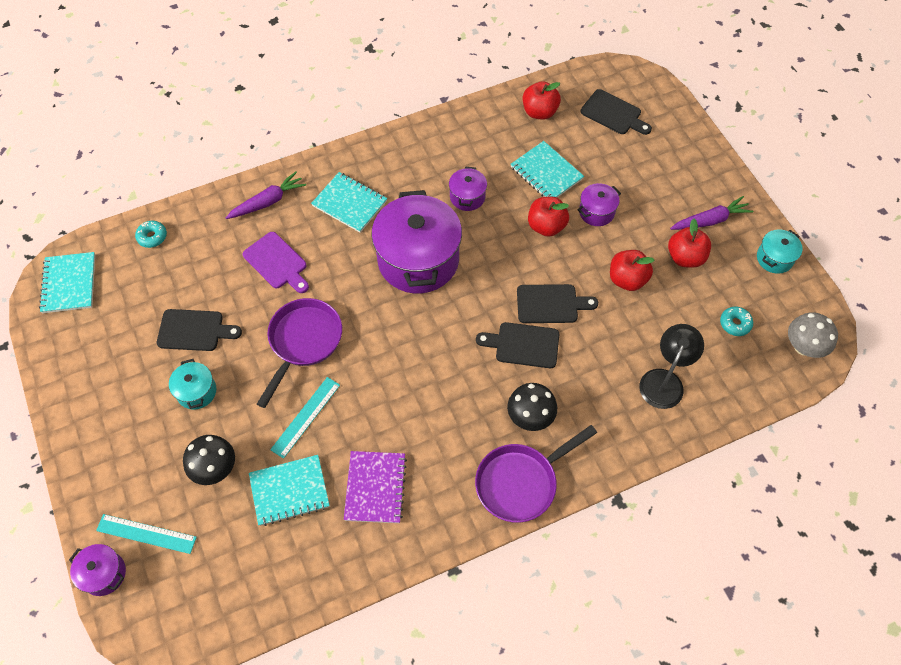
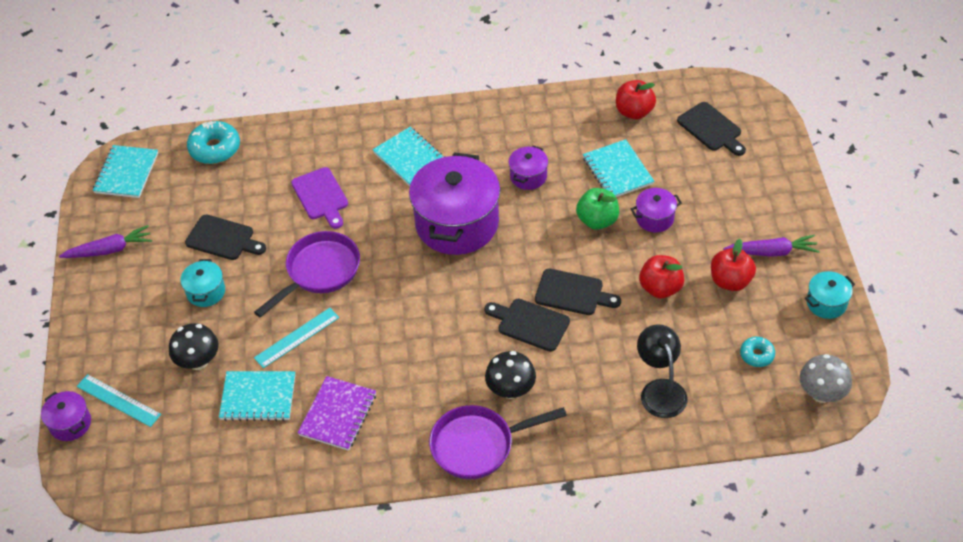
camera: 20 degrees right, 10 degrees down
(152, 237) = (215, 148): turquoise donut -> turquoise donut, size x1.74
(268, 202) = (333, 140): purple carrot -> purple carrot (110, 250)
(546, 226) = (597, 220): red apple -> green apple
(664, 380) = (660, 390): black lamp -> black lamp turned 60 degrees counterclockwise

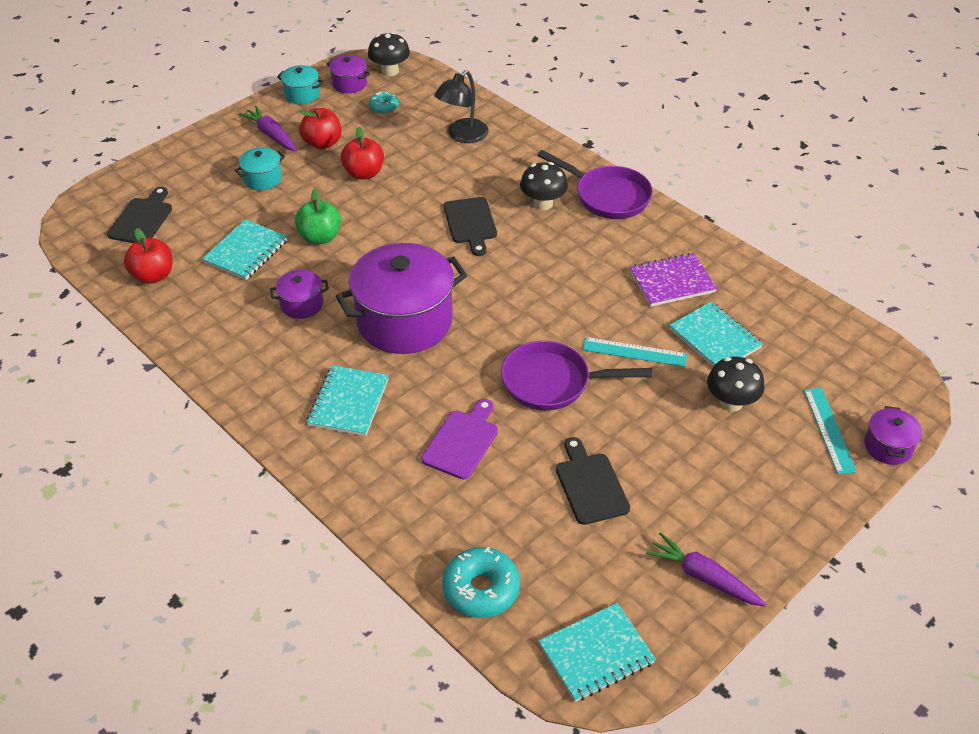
camera: 130 degrees left, 5 degrees down
(206, 292) = (661, 451): turquoise pot -> turquoise pot (262, 179)
(572, 293) = (415, 215): black cutting board -> none
(654, 218) = (288, 207): purple pot -> purple pot (349, 84)
(821, 393) = (390, 71): grey mushroom -> black mushroom

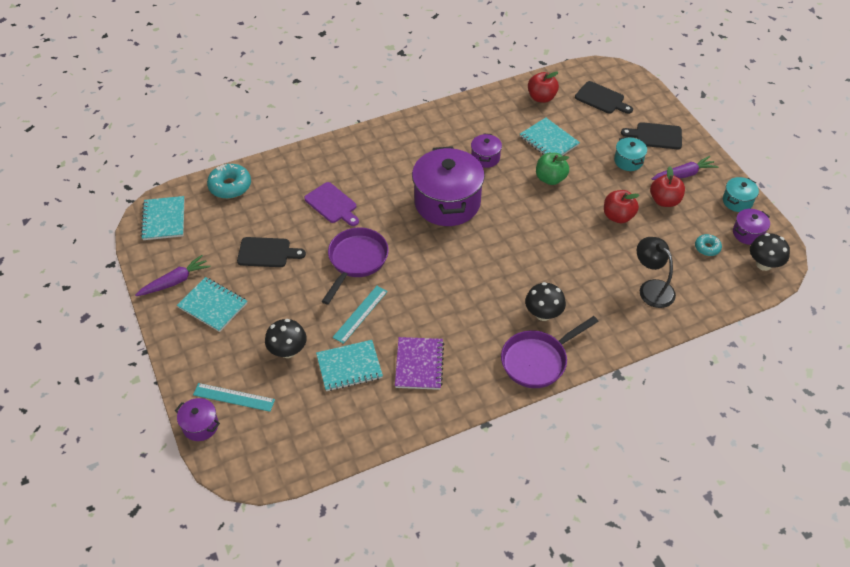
camera: 110 degrees right, 5 degrees up
(348, 402) = (390, 162): turquoise notebook -> turquoise notebook (213, 305)
(470, 223) = (535, 263): black cutting board -> black cutting board (656, 136)

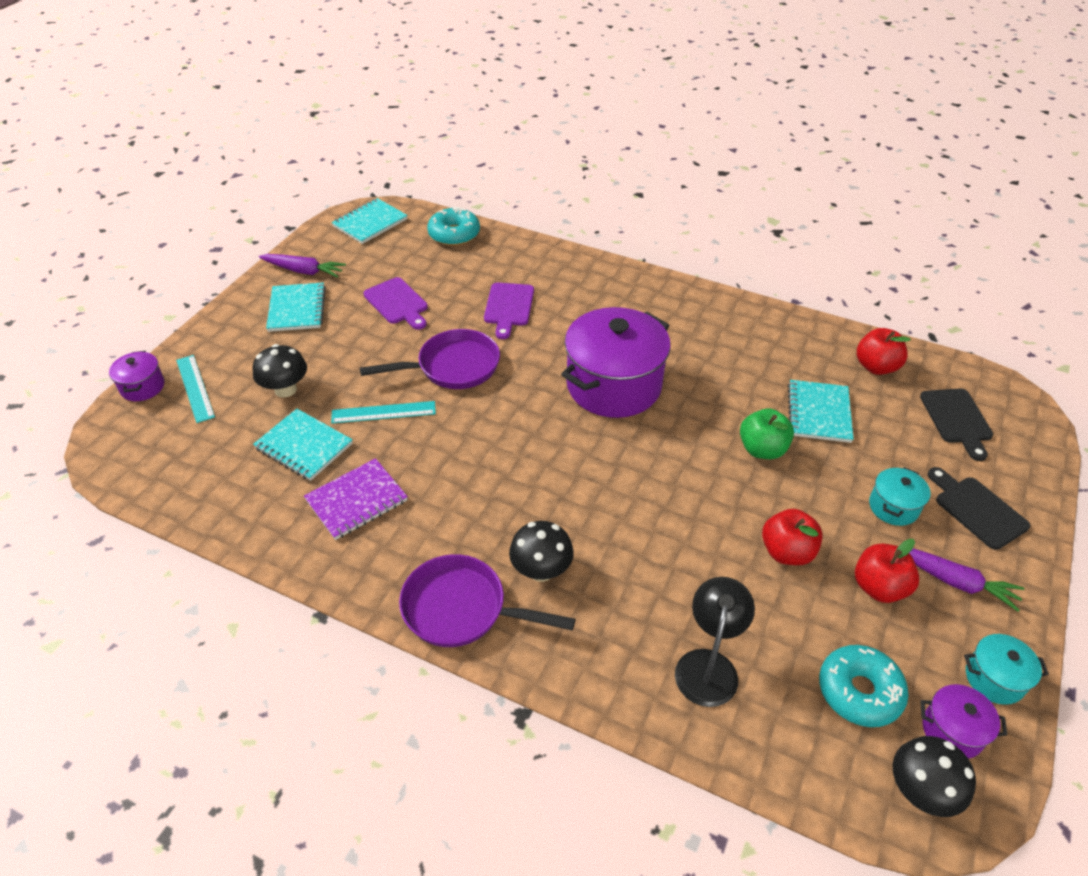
camera: 50 degrees right, 5 degrees down
(267, 252) = (397, 303): black cutting board -> purple cutting board
(485, 158) = (718, 376): purple pot -> none
(707, 248) = (859, 691): turquoise donut -> turquoise donut, size x1.74

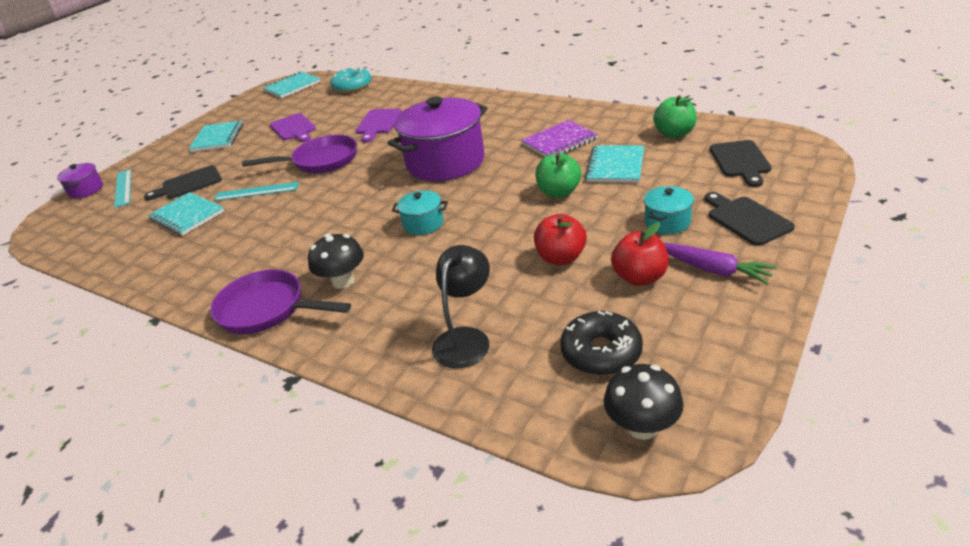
camera: 10 degrees right, 10 degrees down
(285, 389) = (188, 184): black mushroom -> black cutting board
(304, 271) = (232, 117): purple carrot -> none
(356, 500) = (213, 245): purple notebook -> purple notebook (559, 142)
(859, 691) = (601, 352): turquoise donut -> black donut
(876, 367) = (674, 134): red apple -> green apple
(952, 731) = (686, 379): purple pot -> none
(994, 678) = (737, 338): turquoise pot -> turquoise pot (423, 224)

